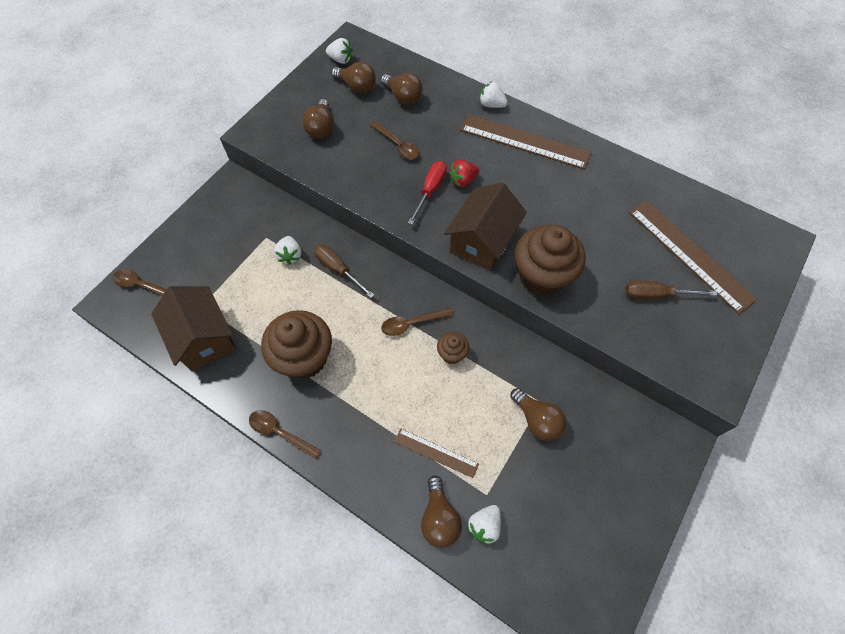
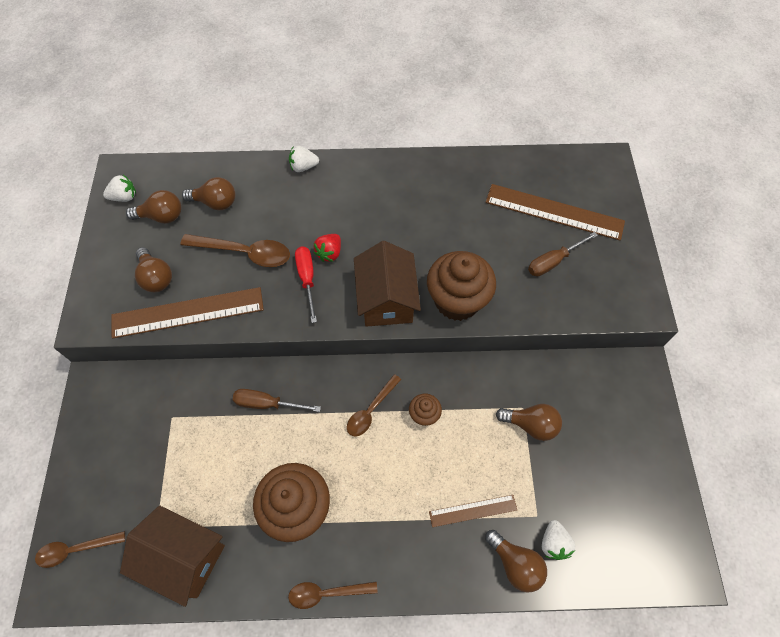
camera: 35 degrees left, 0 degrees up
(290, 255) = (210, 419): white strawberry -> none
(397, 145) = (245, 253): brown spoon -> brown spoon, size x1.55
(524, 141) = (357, 186): brown ruler -> brown ruler (188, 312)

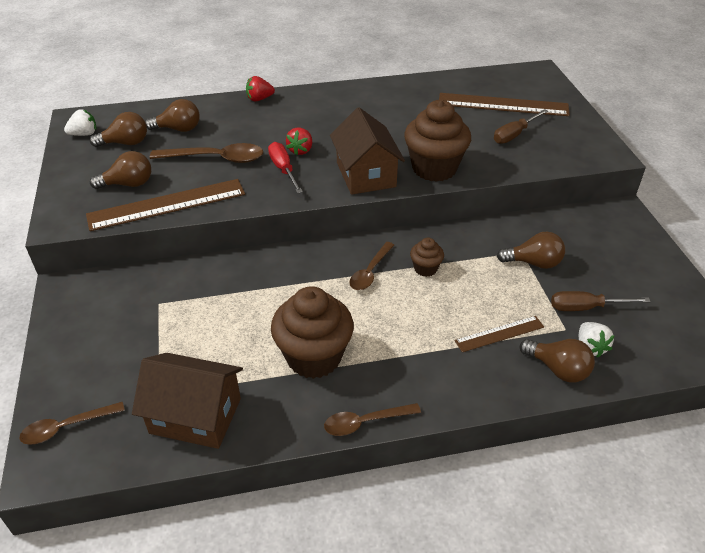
camera: 10 degrees left, 20 degrees down
(156, 277) = (128, 184): brown light bulb -> brown light bulb turned 60 degrees counterclockwise
(267, 404) = (260, 280): brown screwdriver -> brown screwdriver (586, 308)
(303, 167) = (259, 99): white strawberry -> red strawberry

